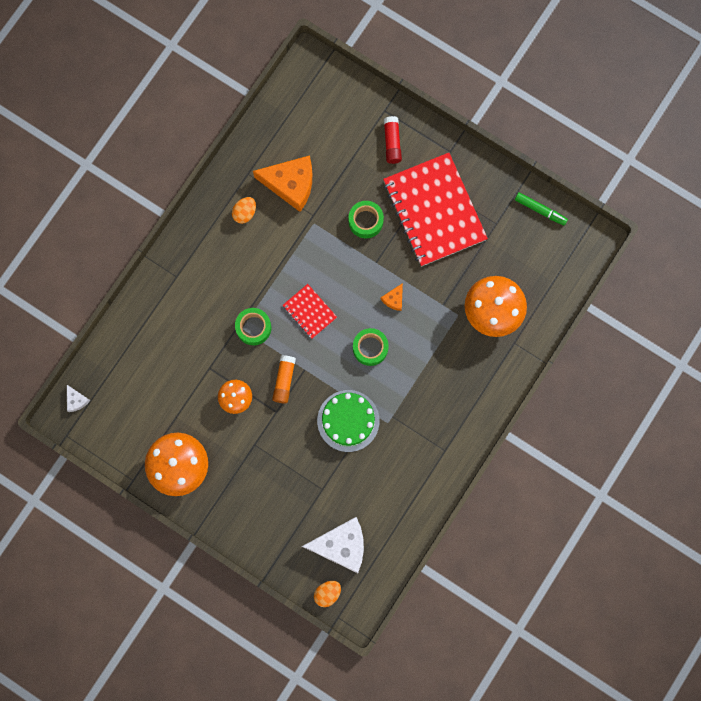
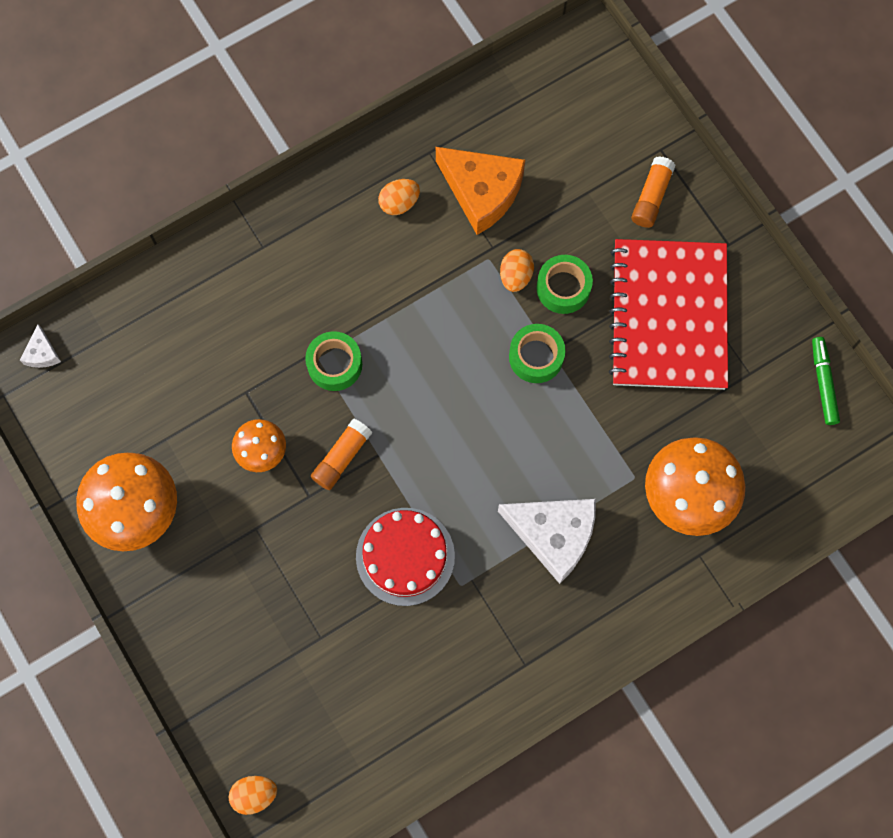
camera: 25 degrees right, 5 degrees down
(309, 312) = (424, 377): red notebook -> none
(334, 226) = (515, 276): none -> orange egg
(341, 545) = (308, 733): white cheese -> white cheese (553, 535)
(348, 421) = (405, 556): green cake -> red cake
(370, 348) = (486, 467): green tape -> green tape (536, 357)
(392, 142) = (651, 197): red glue stick -> orange glue stick
(394, 299) = (552, 414): orange cheese -> none
(540, 210) = (823, 383): green marker -> green marker turned 150 degrees counterclockwise

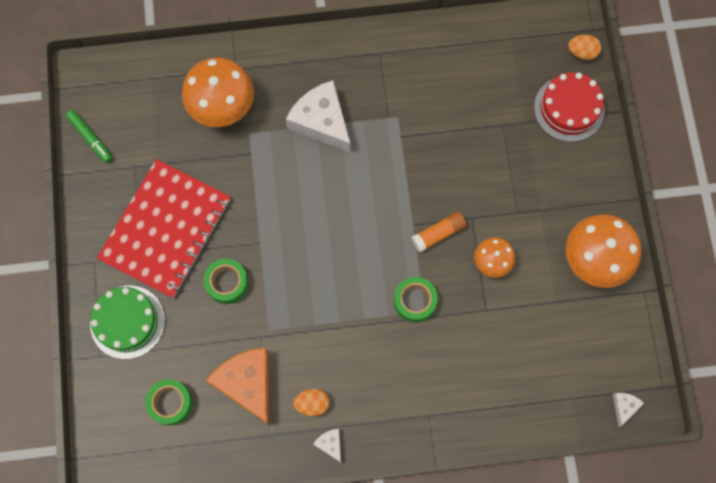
camera: 155 degrees left, 0 degrees up
(359, 171) = (330, 444): none -> white cheese
(405, 556) = (425, 150): red cake -> red cake (569, 108)
(515, 276) = (256, 307): orange egg -> none
(536, 357) = (272, 243): green tape -> green tape (171, 403)
(651, 197) = (127, 322): orange glue stick -> green cake
(823, 383) = (90, 138): green marker -> green marker turned 60 degrees counterclockwise

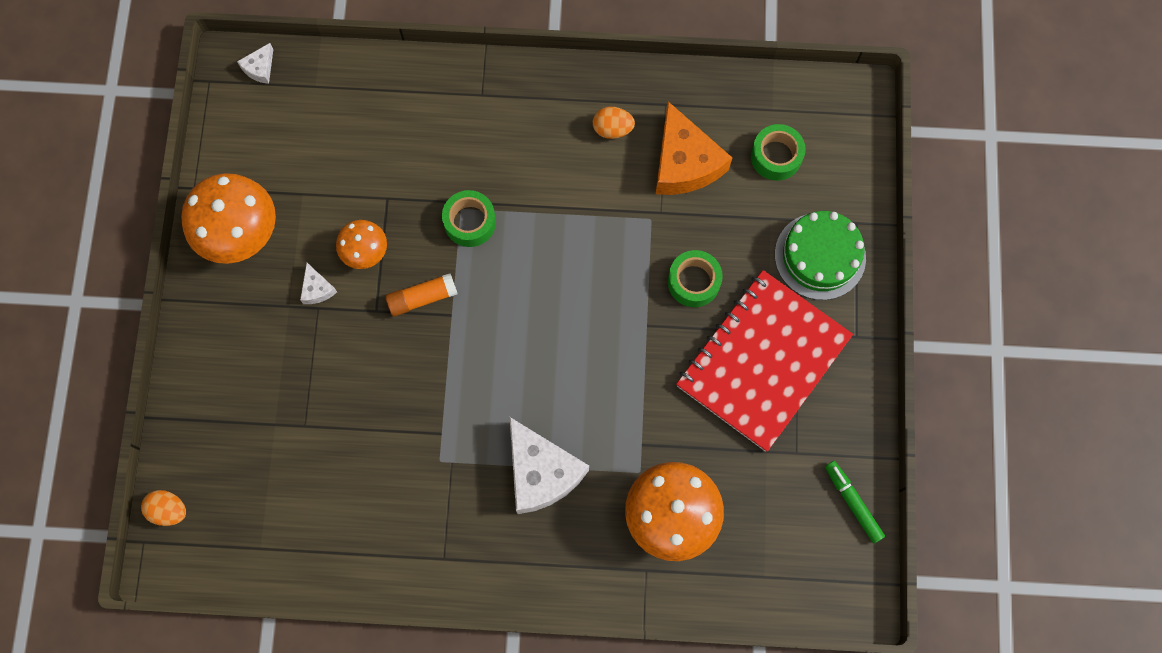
camera: 170 degrees left, 0 degrees up
(330, 444) = (599, 84): white cheese -> white cheese (317, 289)
(569, 108) = (211, 433): red cake -> none

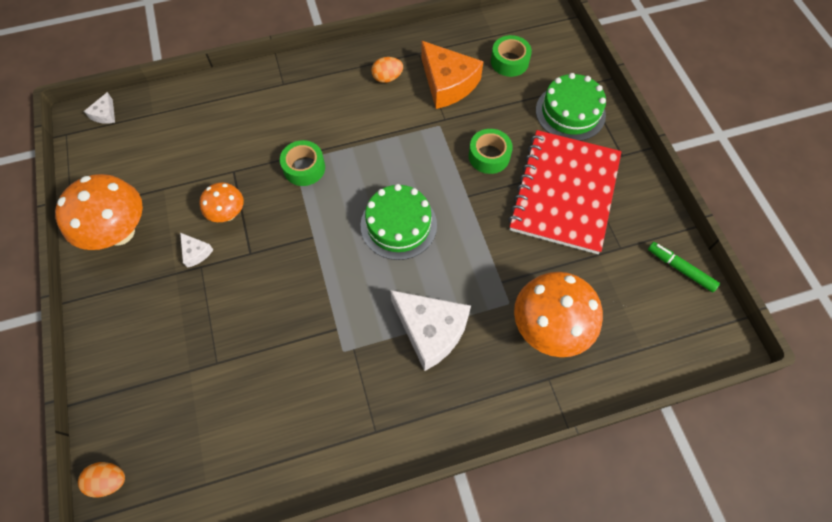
camera: 20 degrees left, 10 degrees down
(422, 298) = (285, 232): orange glue stick -> none
(553, 334) = (398, 225): none -> green cake

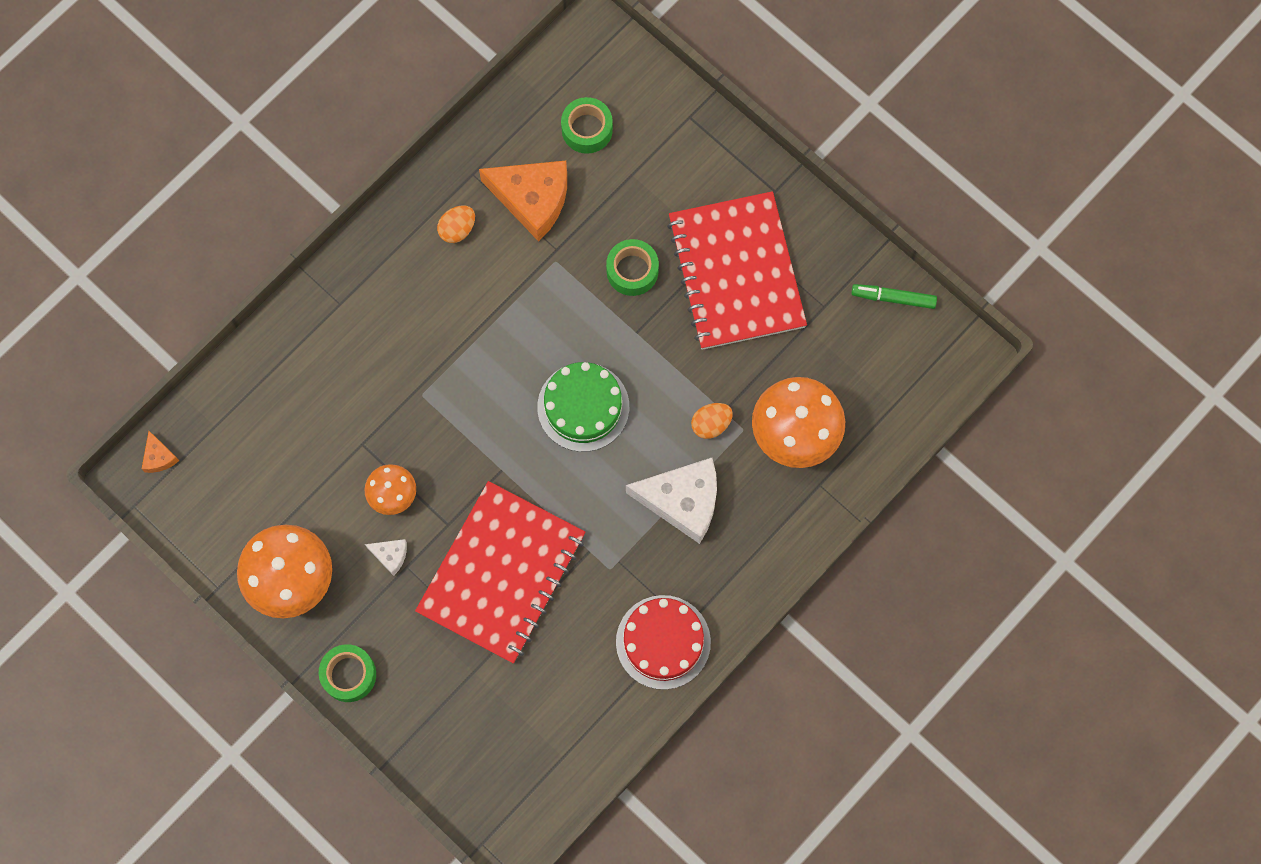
camera: 30 degrees left, 10 degrees up
(105, 114) = (159, 457): white cheese -> orange cheese
(109, 480) = (473, 805): orange egg -> orange egg (711, 424)
(262, 309) = (502, 573): none -> red notebook
(304, 168) = (438, 397): green tape -> green tape (349, 675)
(347, 434) = (663, 642): none -> red cake
(570, 112) = (692, 164): green cake -> none

